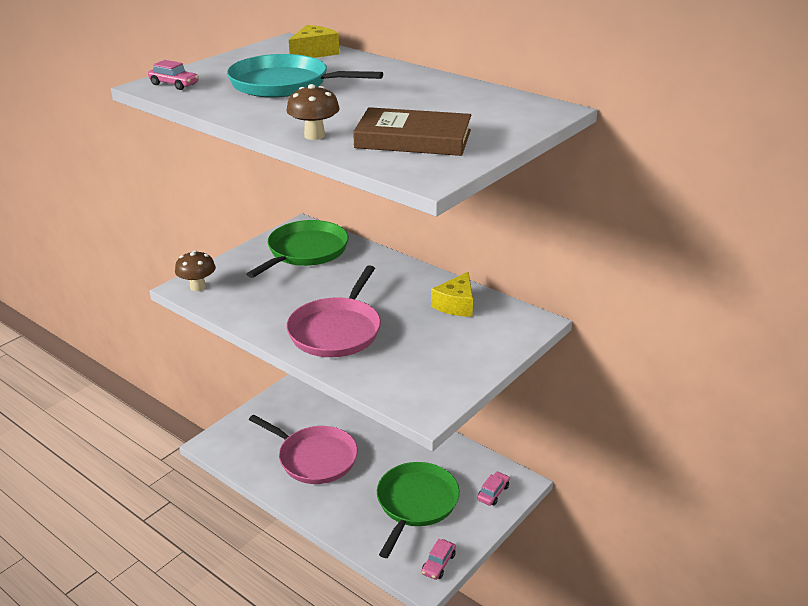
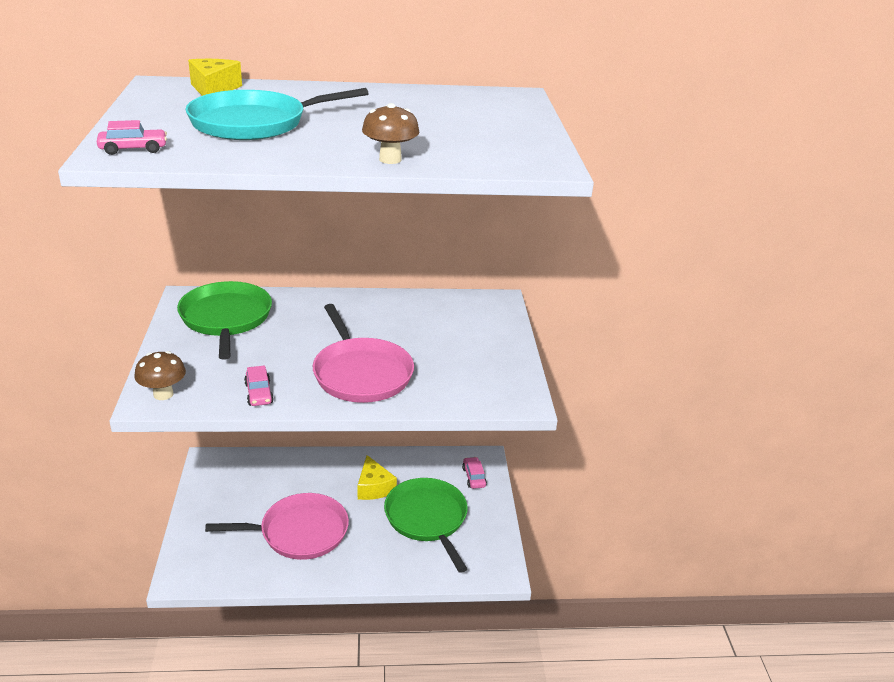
camera: 45 degrees left, 0 degrees up
(413, 139) = (474, 141): brown book -> none
(438, 564) = (496, 553): pink car -> pink car (259, 393)
(456, 304) = (425, 311): yellow cheese -> yellow cheese (374, 487)

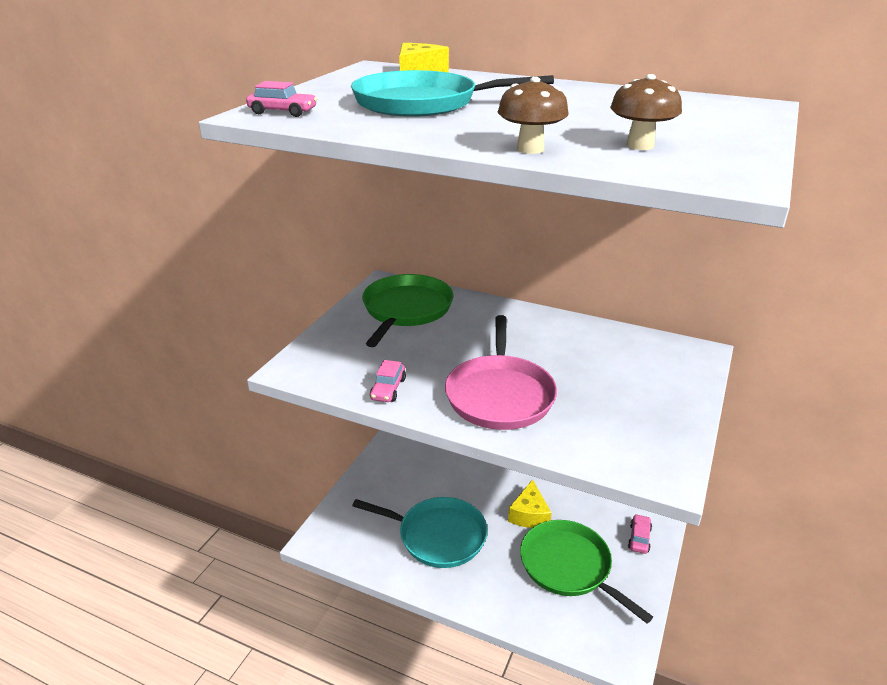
camera: 30 degrees right, 0 degrees up
(163, 394) = (305, 367): brown mushroom -> brown mushroom (640, 145)
(299, 532) = (438, 536): pink pan -> turquoise pan
(427, 519) = (569, 567): green pan -> green pan turned 45 degrees counterclockwise

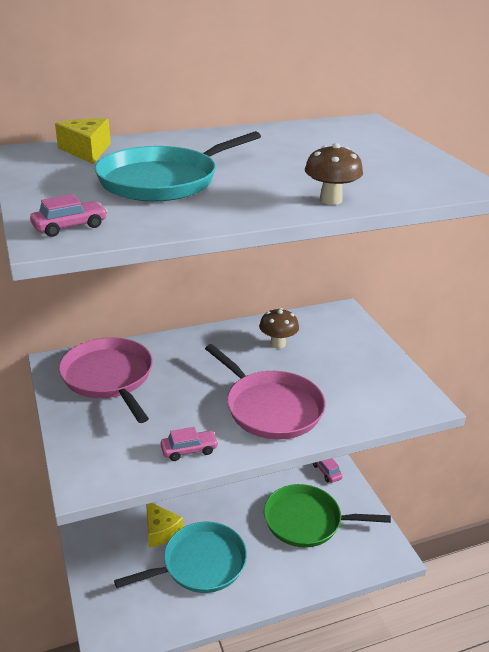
camera: 45 degrees left, 0 degrees up
(388, 389) = (189, 450): pink car -> pink car turned 75 degrees counterclockwise
(406, 310) = (109, 377): green pan -> pink pan
(529, 514) = (246, 502): yellow cheese -> yellow cheese (160, 531)
(640, 145) = (379, 175): brown mushroom -> brown mushroom (278, 344)

